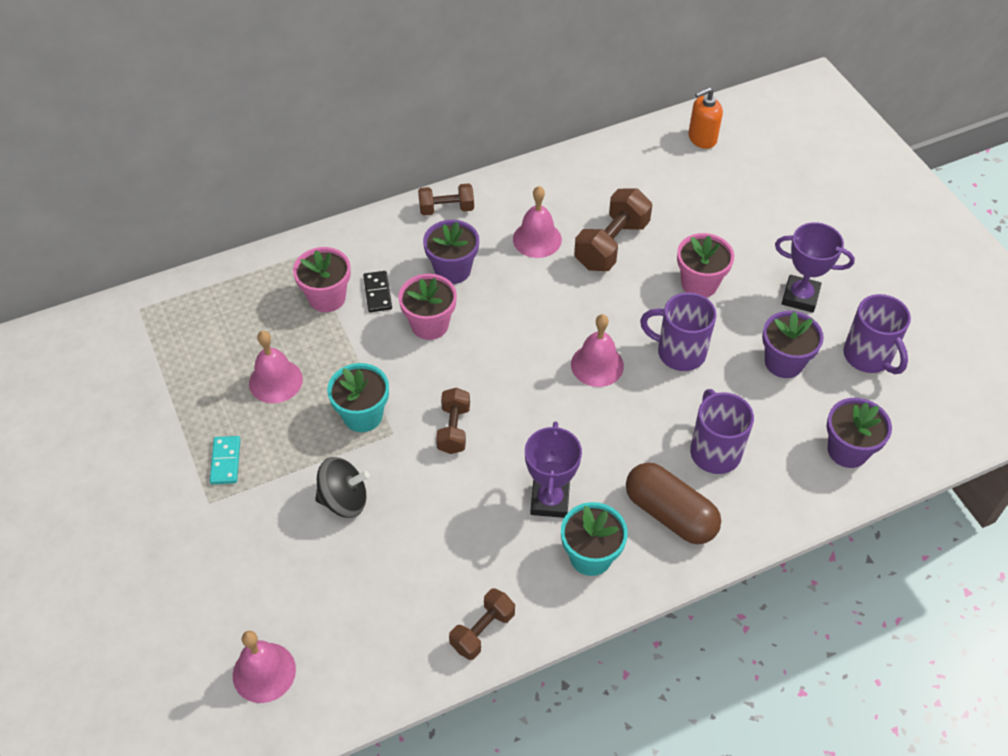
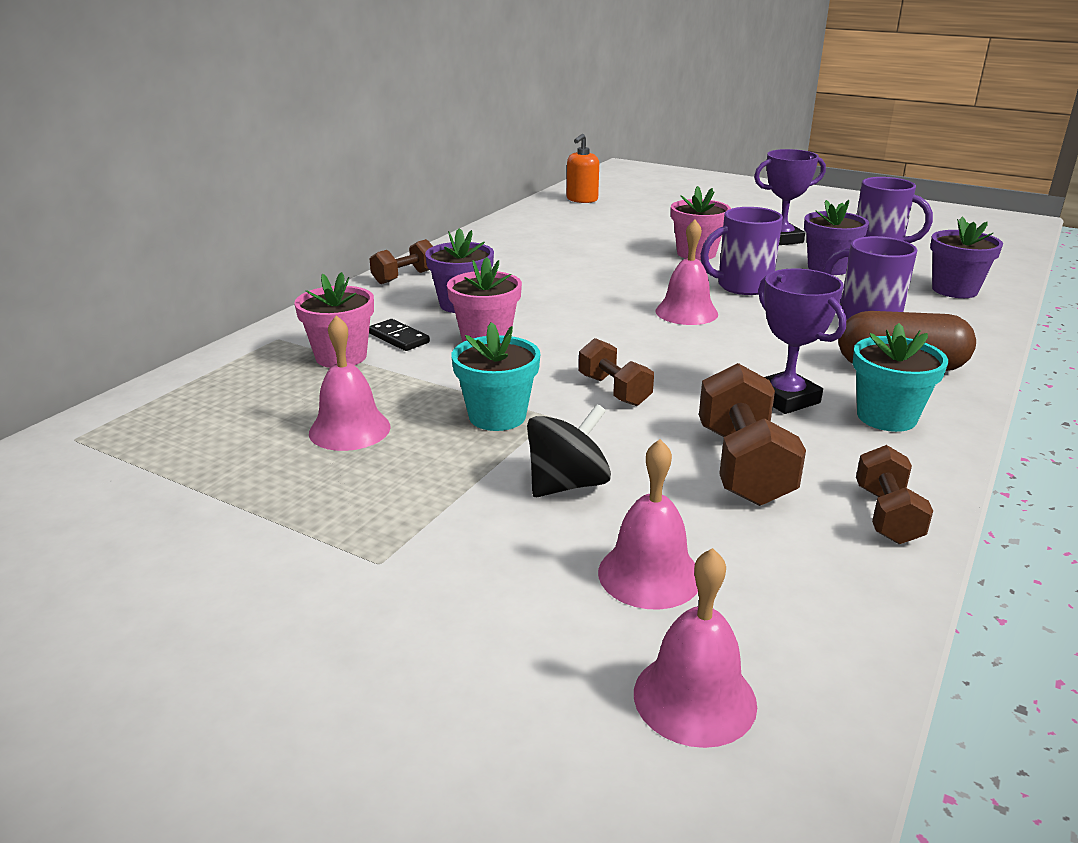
camera: 35 degrees left, 25 degrees down
(225, 461) = (359, 516): turquoise domino -> none
(537, 239) = (520, 269): pink bell -> pink bell (649, 574)
(611, 244) = (591, 256): brown dumbbell -> brown dumbbell (743, 465)

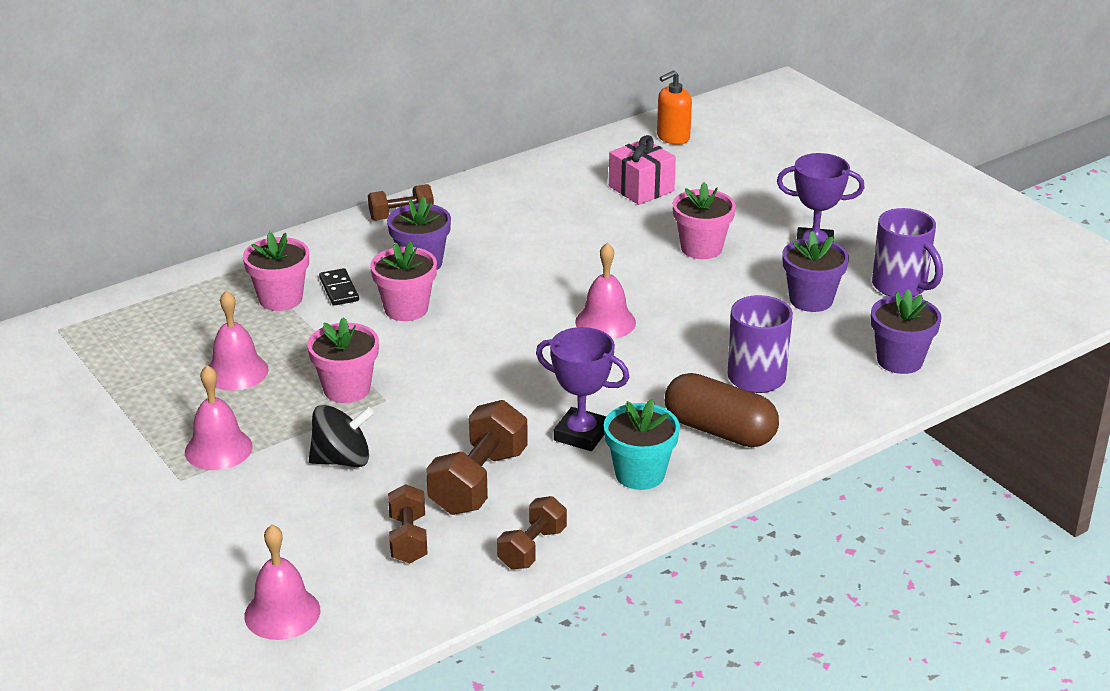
camera: 25 degrees right, 5 degrees up
(497, 416) = (347, 389): turquoise flower pot -> pink flower pot
(597, 229) = (641, 188): none -> pink gift
(614, 390) = (455, 389): brown dumbbell -> brown dumbbell (408, 539)
(649, 574) = (331, 537): pink bell -> pink bell (218, 449)
(742, 286) = (694, 303): purple mug -> none
(786, 399) = (581, 434): purple trophy -> purple trophy turned 60 degrees counterclockwise

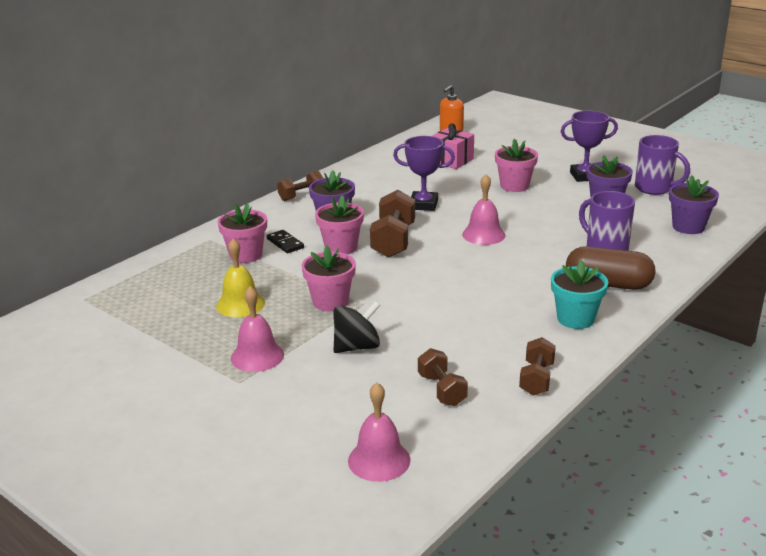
camera: 15 degrees left, 5 degrees down
(236, 371) = (240, 304): pink bell -> yellow bell
(478, 481) = (467, 343): brown dumbbell -> brown dumbbell (393, 241)
(581, 434) = (517, 302): purple trophy -> purple trophy (423, 205)

